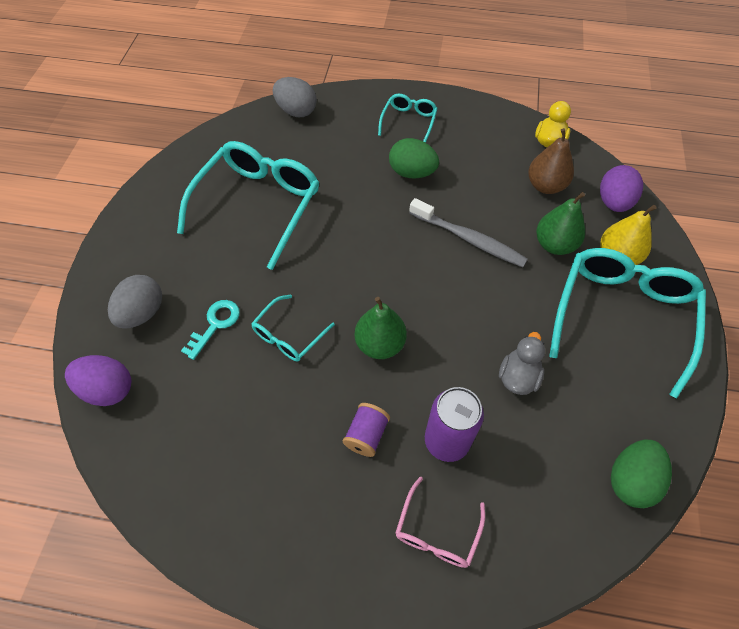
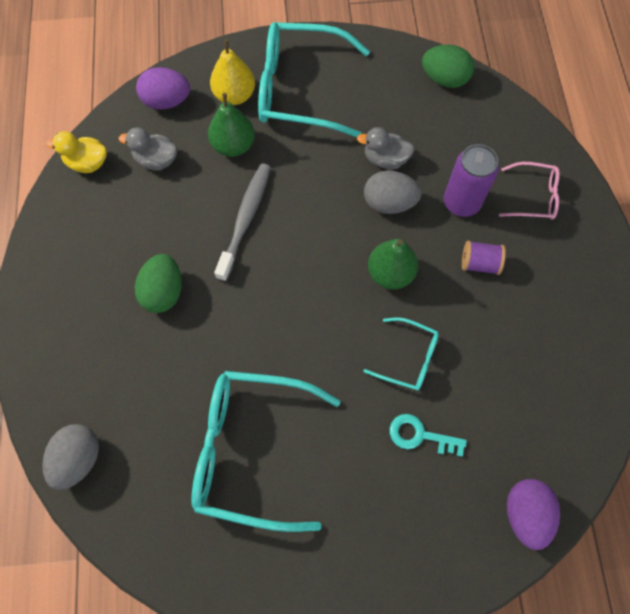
camera: 105 degrees left, 10 degrees up
(142, 313) = (432, 521): grey egg -> grey egg (389, 203)
(409, 122) = (78, 313): turquoise glasses -> none
(545, 186) = (156, 160): brown pear -> grey duck

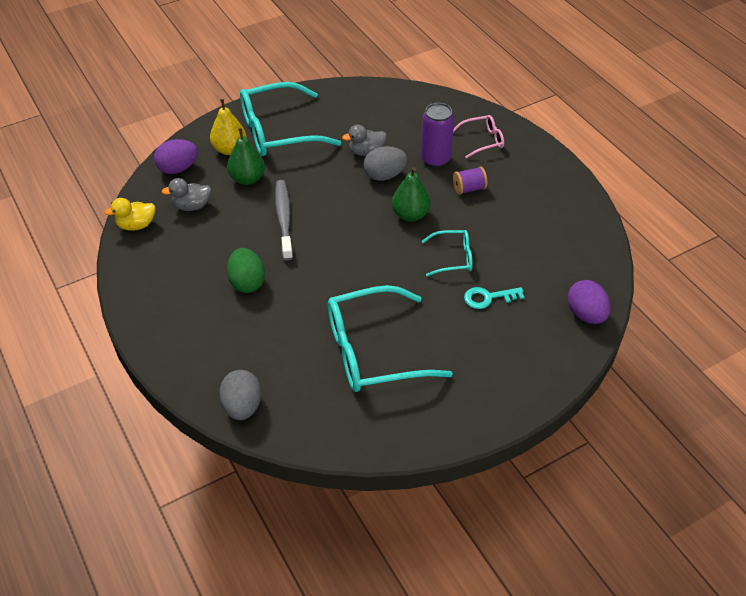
camera: 25 degrees left, 20 degrees down
(444, 79) = (380, 95): green egg -> none

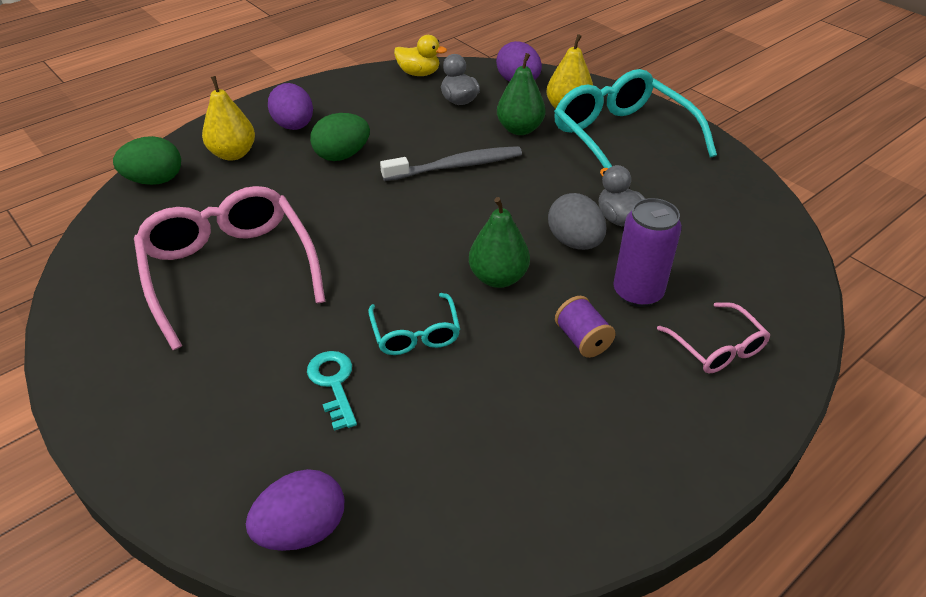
camera: 80 degrees right, 5 degrees down
(136, 225) = (419, 73): yellow duck -> yellow duck turned 135 degrees clockwise
(190, 311) = (294, 126): none -> purple egg
(219, 353) = (233, 154): none -> yellow pear
(242, 406) = (155, 180): grey egg -> green egg
(373, 351) = (229, 270): turquoise glasses -> pink glasses

